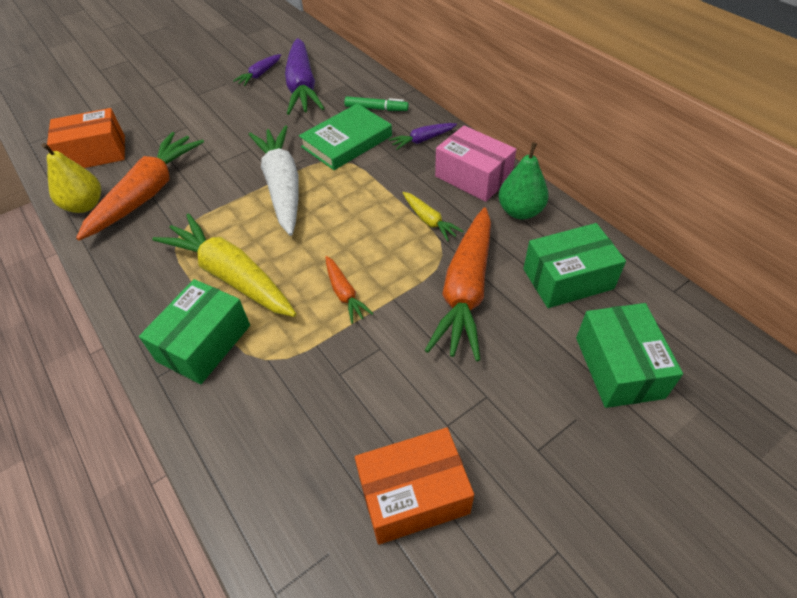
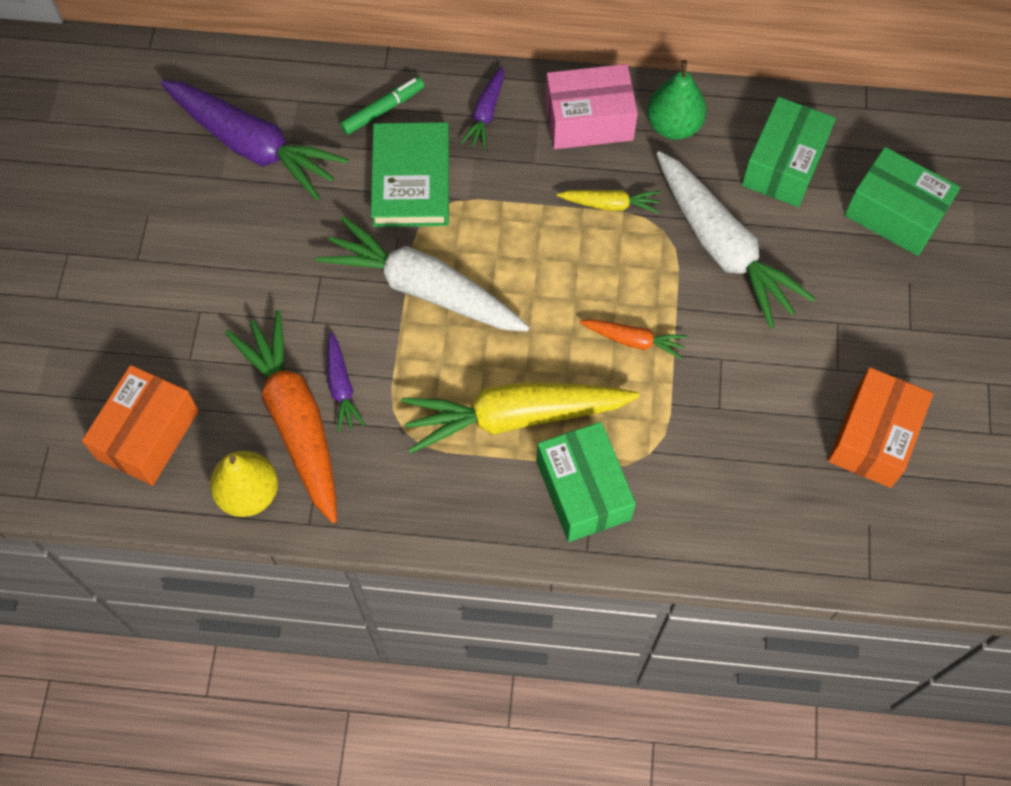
camera: 50 degrees left, 15 degrees up
(259, 75) = (171, 169): purple carrot -> purple carrot (341, 387)
(466, 291) = (723, 247): orange carrot -> white carrot

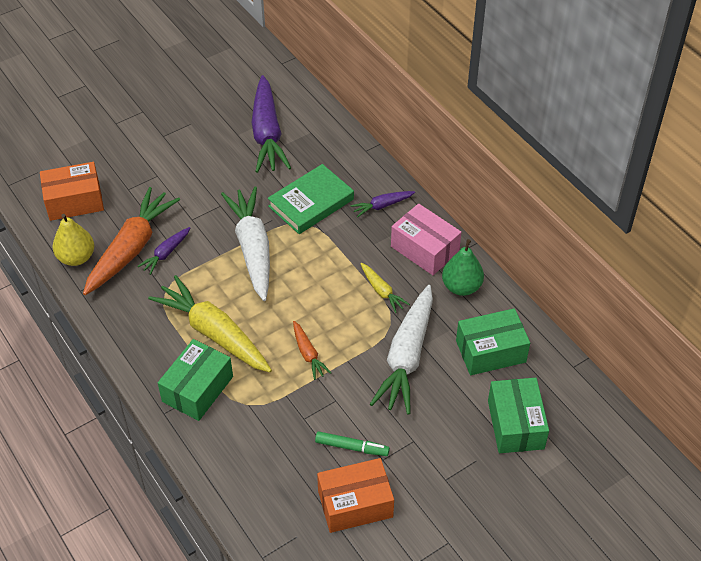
camera: 50 degrees right, 15 degrees down
(383, 110) = (340, 166): green marker -> green marker (352, 447)

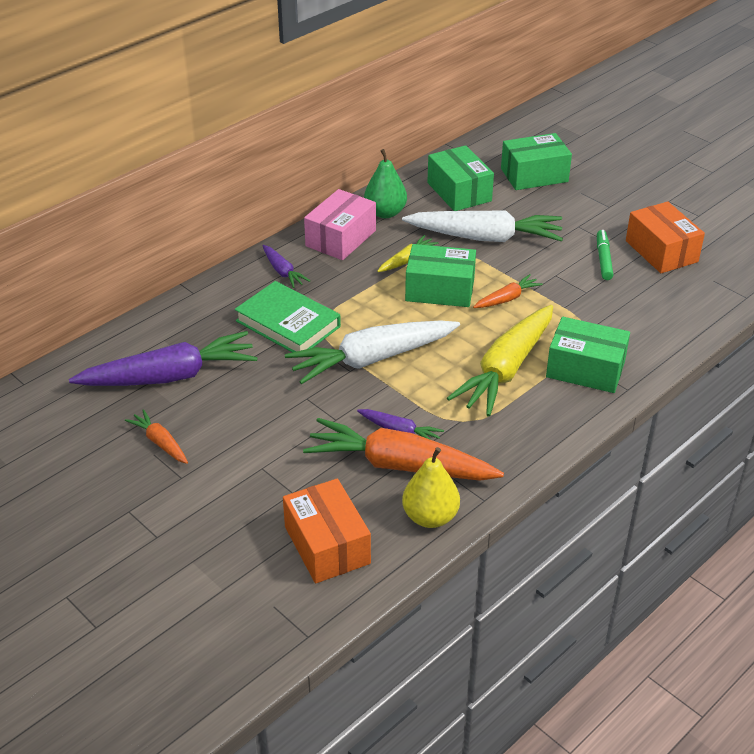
camera: 100 degrees left, 10 degrees down
(199, 127) = (160, 442): none -> orange carrot
(332, 307) = (440, 290): none -> green box

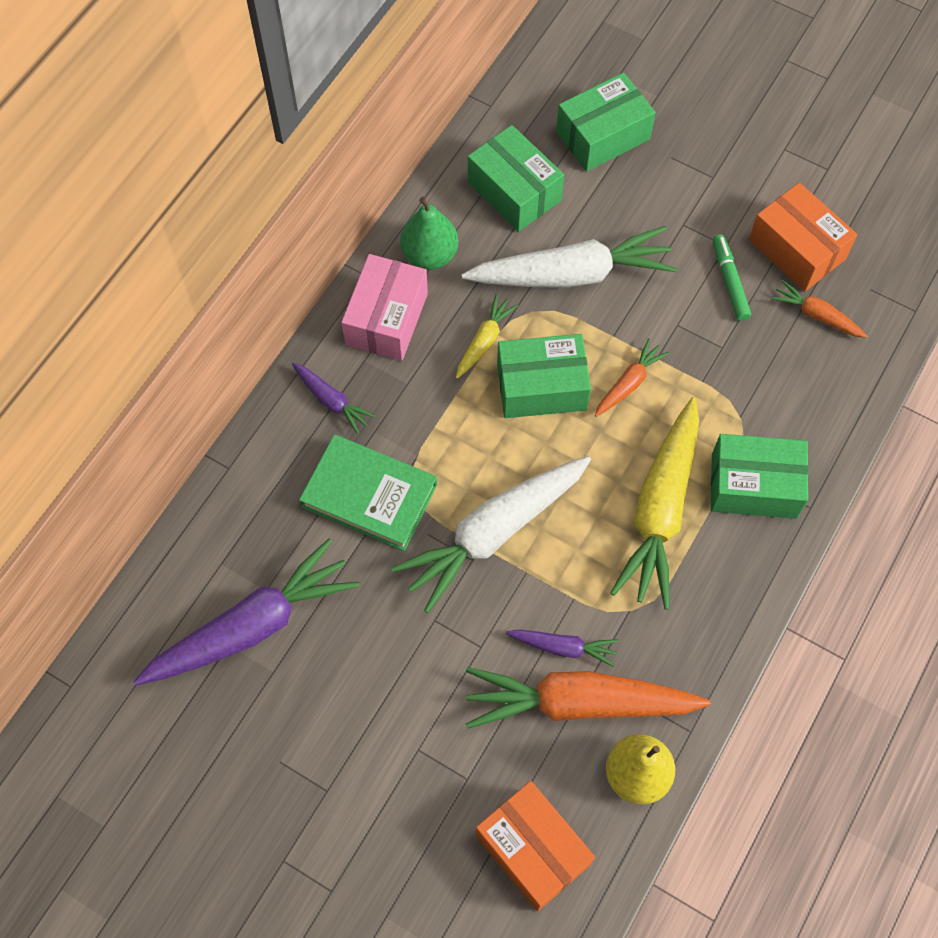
camera: 15 degrees left, 25 degrees up
(160, 442) = (281, 741): orange carrot -> orange carrot (816, 315)

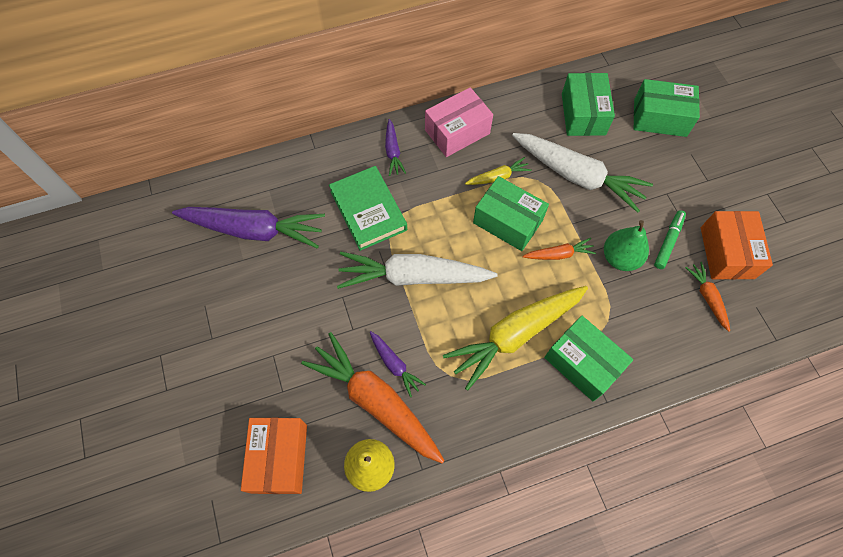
camera: 40 degrees right, 0 degrees up
(429, 255) = (508, 116): green pear -> green pear (620, 258)

